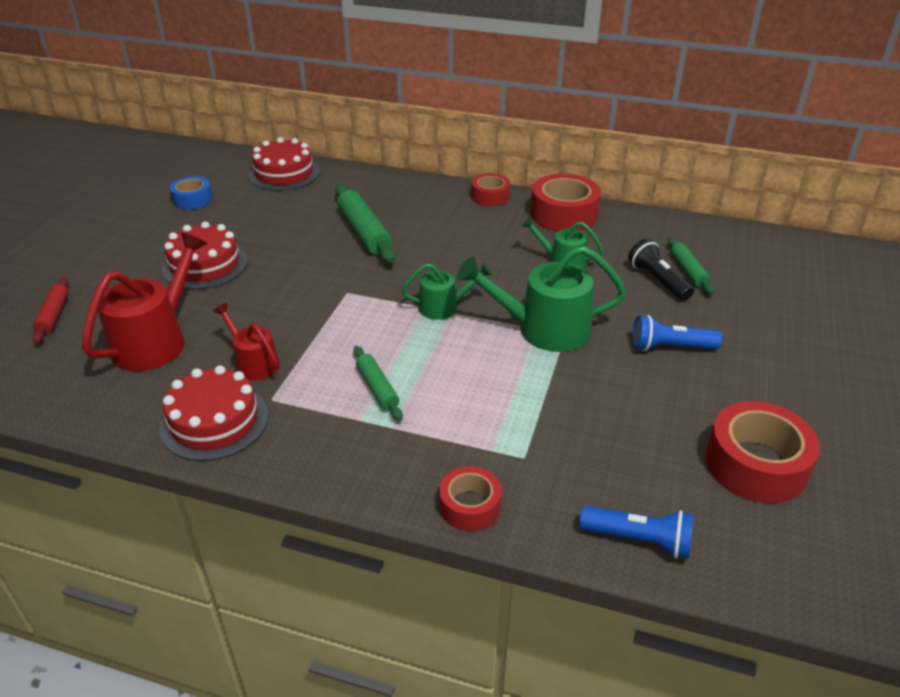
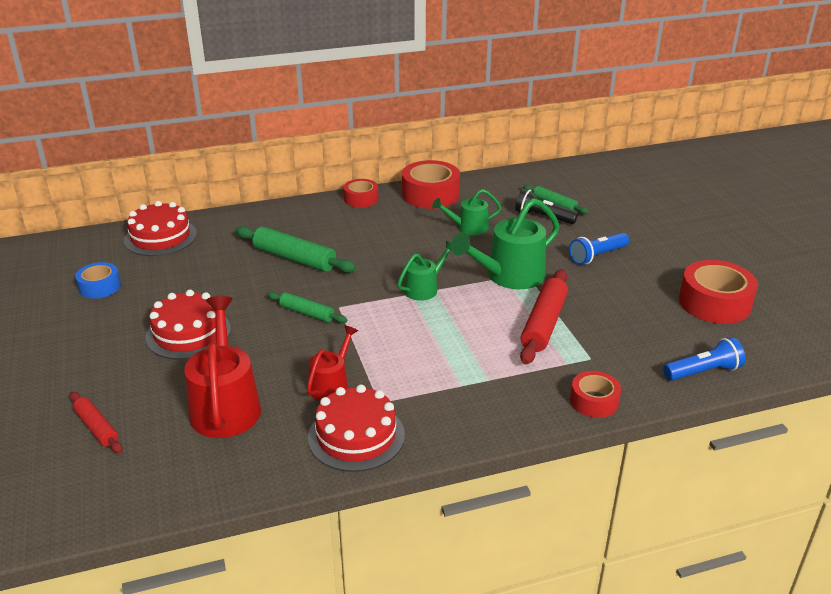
camera: 35 degrees left, 5 degrees down
(253, 363) = (331, 384): red watering can -> red watering can turned 105 degrees clockwise
(377, 388) = (446, 360): green rolling pin -> green rolling pin (307, 313)
(519, 396) = (544, 324): none -> red rolling pin

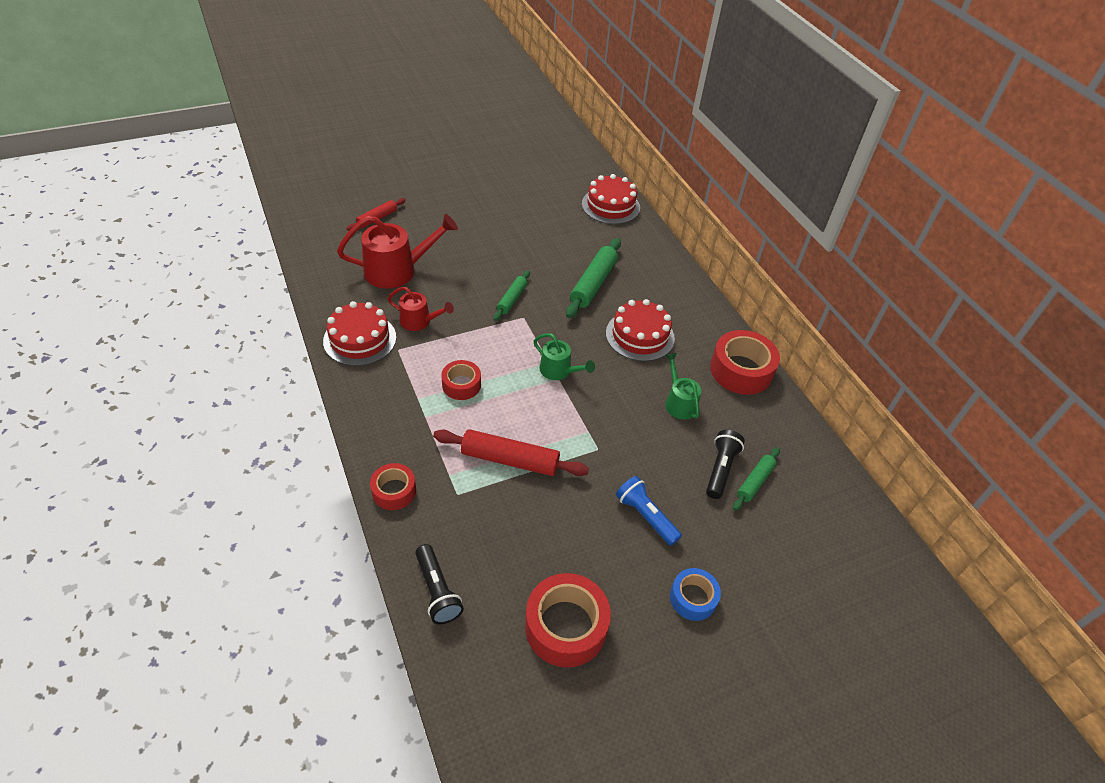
camera: 80 degrees right, 15 degrees up
(100, 287) = (534, 189): blue tape -> blue tape (693, 598)
(188, 333) = (480, 241): red cake -> red cake (640, 335)
(361, 199) = (713, 318): red tape -> red tape (461, 385)
(509, 276) = (590, 435): green watering can -> none
(703, 371) = (437, 591): blue flashlight -> black flashlight

